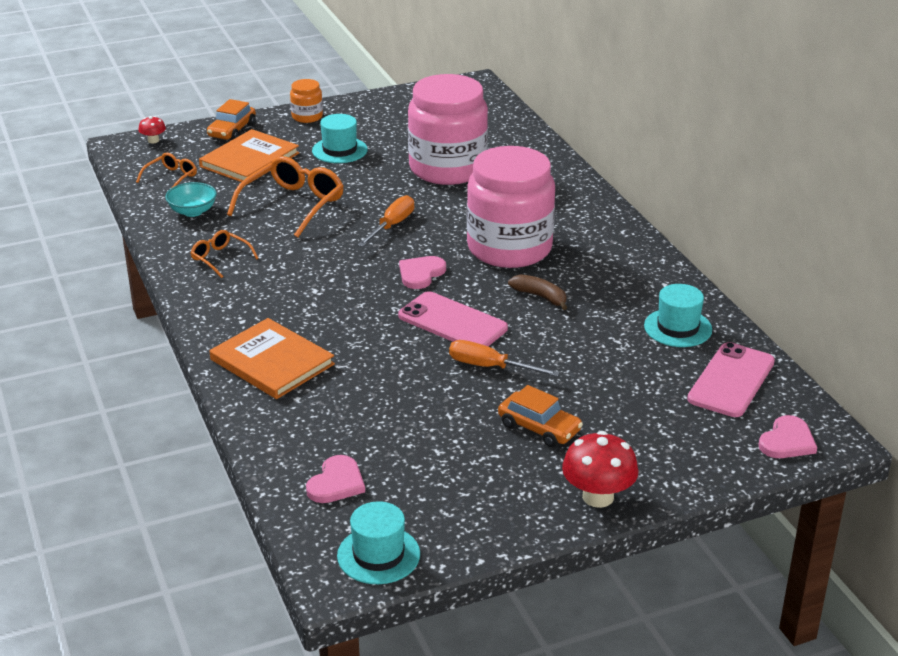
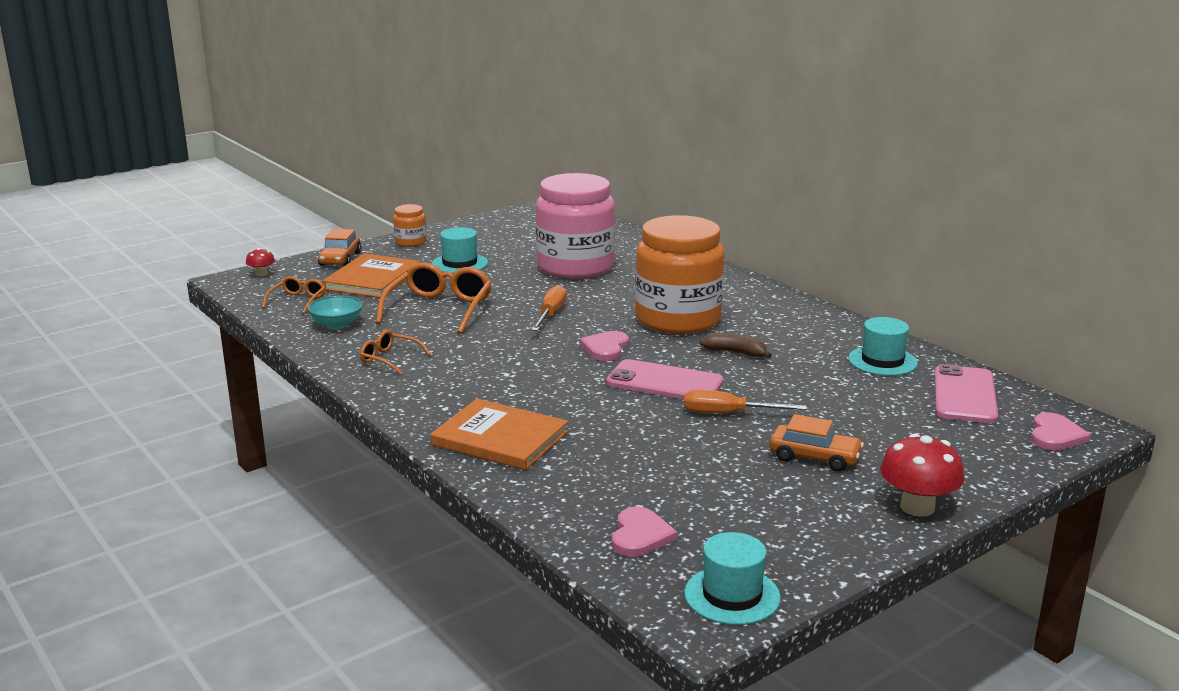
camera: 15 degrees left, 10 degrees down
(509, 248) = (678, 319): pink jar -> orange jar

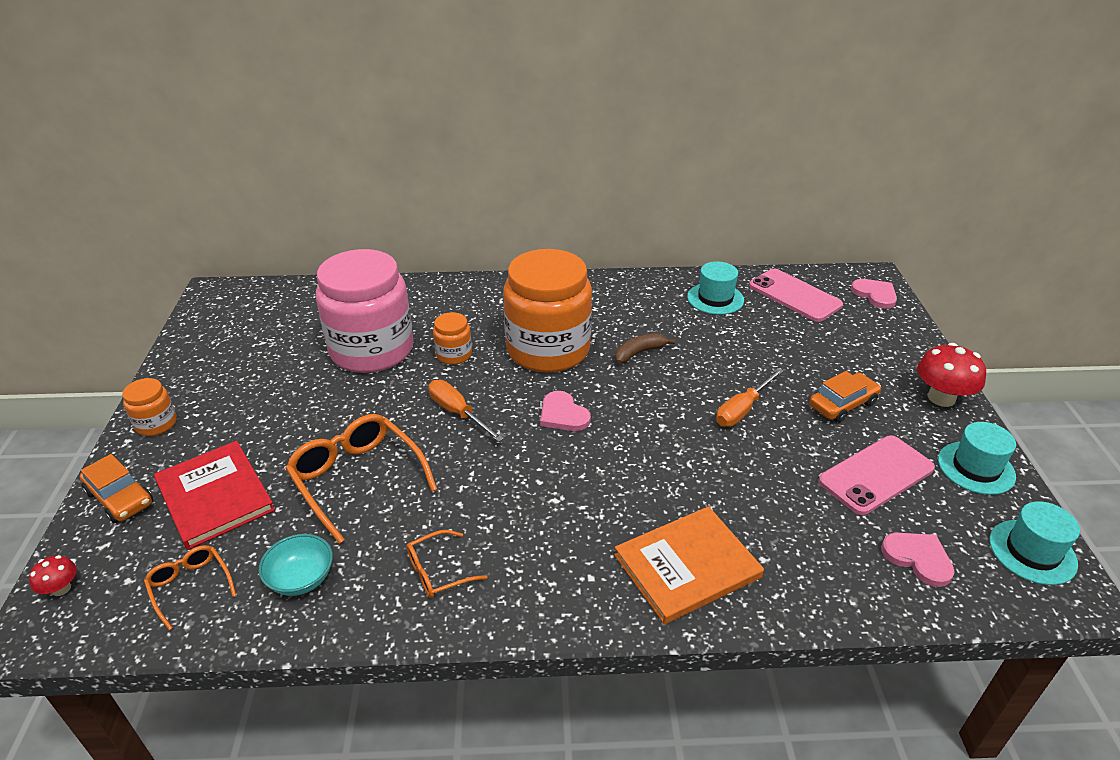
camera: 55 degrees left, 15 degrees up
(372, 279) = (215, 496): orange book -> red book
(459, 263) = (263, 415): turquoise hat -> turquoise hat (976, 468)
(614, 292) = (454, 354): none -> orange jar
(664, 382) = (660, 414): pink phone -> pink phone (876, 475)

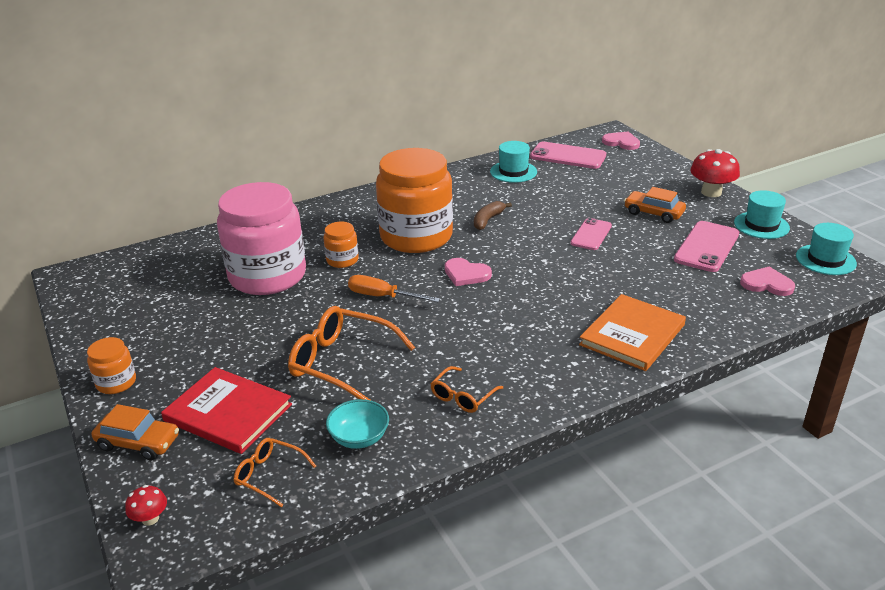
camera: 25 degrees left, 5 degrees down
(742, 409) = (591, 234): orange screwdriver -> pink phone
(842, 404) = (653, 213): orange car -> orange car turned 90 degrees counterclockwise

